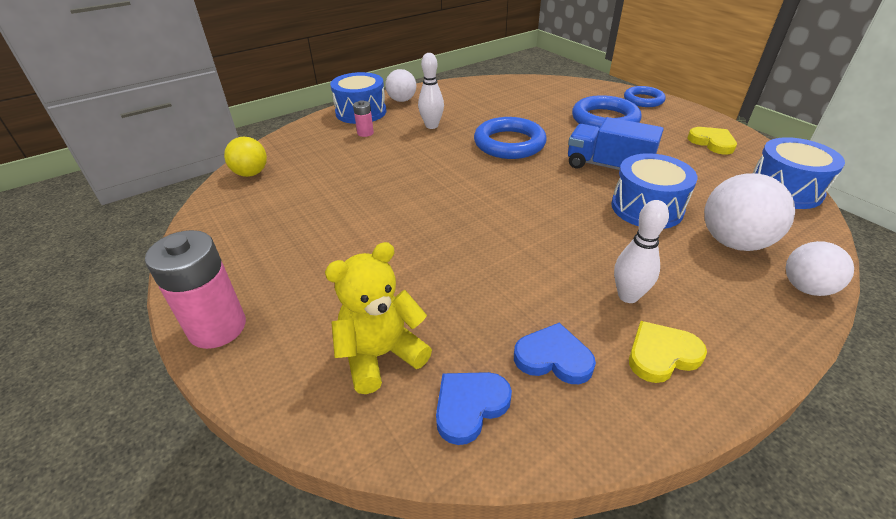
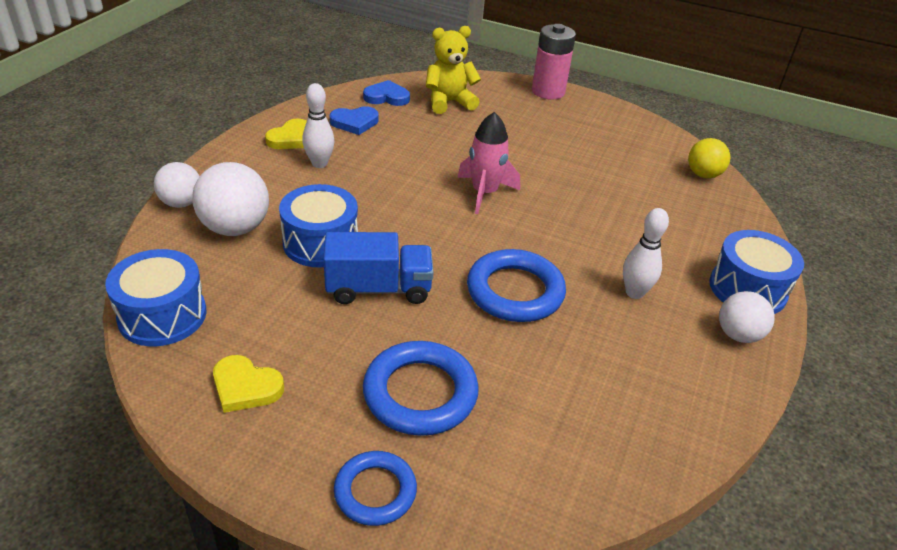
camera: 145 degrees right, 0 degrees up
(365, 133) = (688, 254): pink battery -> none
(381, 355) = (449, 102): yellow teddy bear -> yellow teddy bear turned 135 degrees counterclockwise
(464, 210) = (484, 193): none -> pink rocket
(469, 406) = (386, 97): blue heart -> blue heart turned 105 degrees counterclockwise

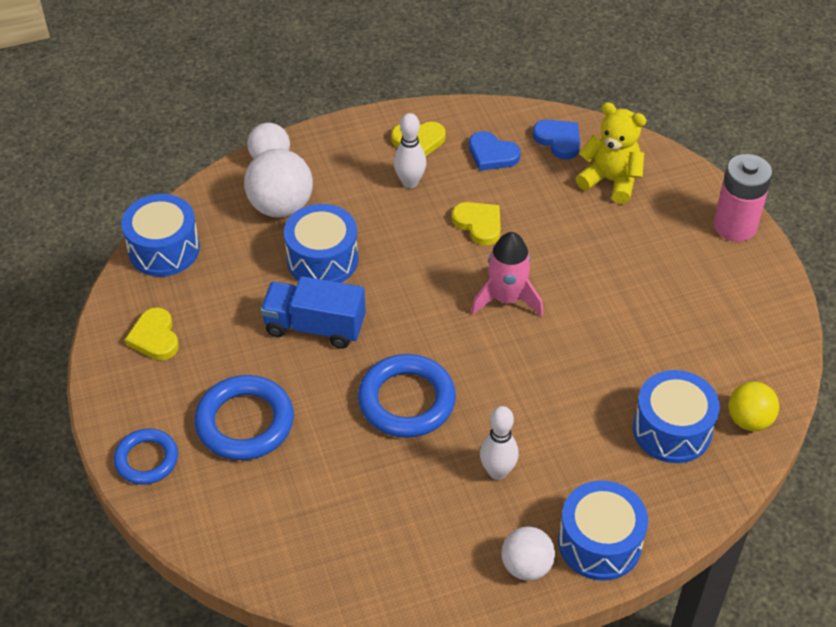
camera: 50 degrees right, 10 degrees up
(378, 289) = (315, 326): blue truck -> blue truck turned 150 degrees clockwise
(403, 163) = (479, 224): none -> yellow heart
(679, 203) = (672, 430): none -> blue drum

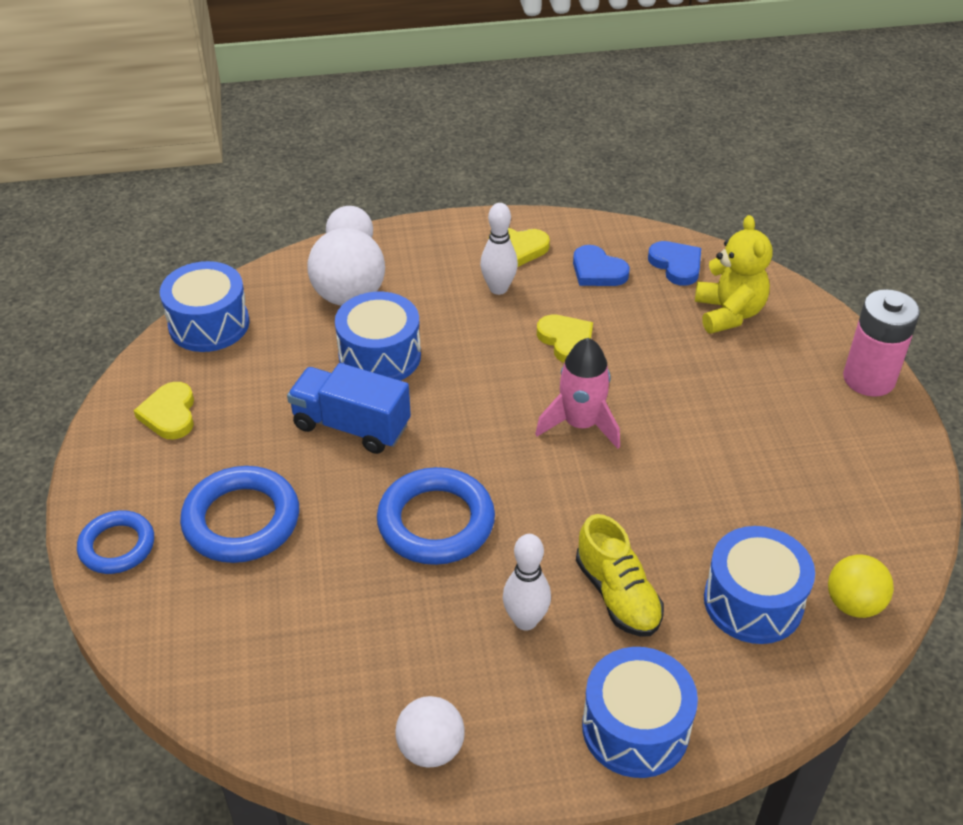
camera: 10 degrees right, 5 degrees down
(526, 566) = (536, 743): white ball -> white ball (431, 748)
(565, 440) = (617, 594): none -> yellow shoe
(610, 181) = (728, 313): yellow teddy bear -> yellow teddy bear turned 45 degrees clockwise

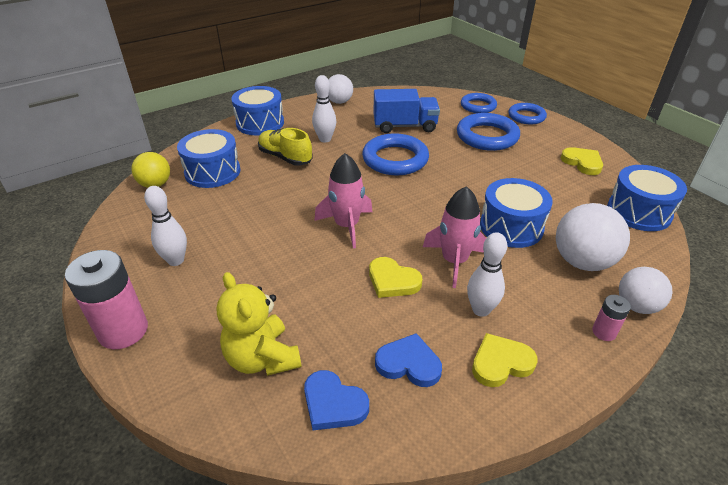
camera: 155 degrees right, 5 degrees down
(165, 613) = (478, 106): none -> blue ring
(351, 426) = (482, 185): blue truck -> blue truck (405, 126)
(407, 240) = (604, 332): none -> pink battery
(483, 339) = (454, 261): none -> pink rocket
(814, 445) = (176, 260): none -> white bowling pin

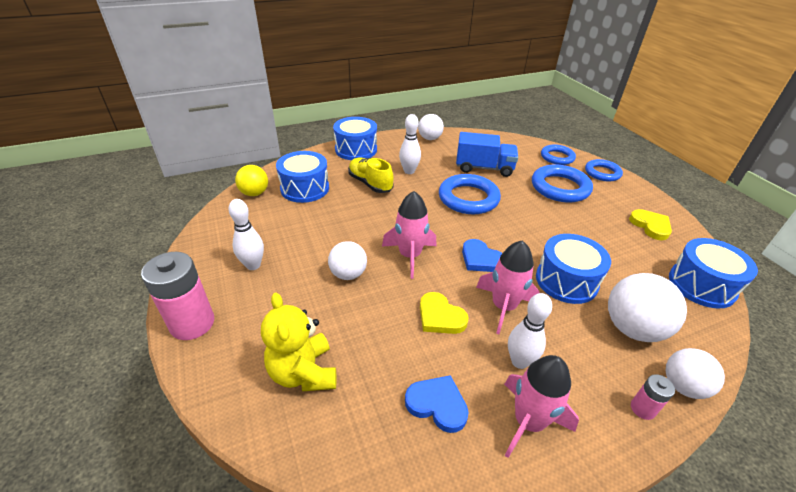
camera: 10 degrees right, 0 degrees up
(285, 254) = (348, 274): none -> white ball
(333, 404) = (357, 432): blue heart -> blue heart (481, 259)
(501, 363) = (528, 422): yellow heart -> pink rocket

